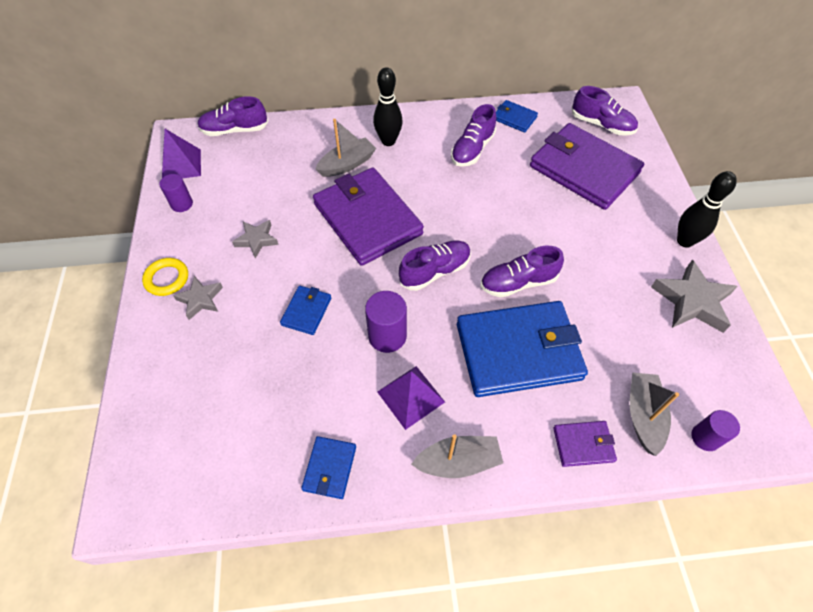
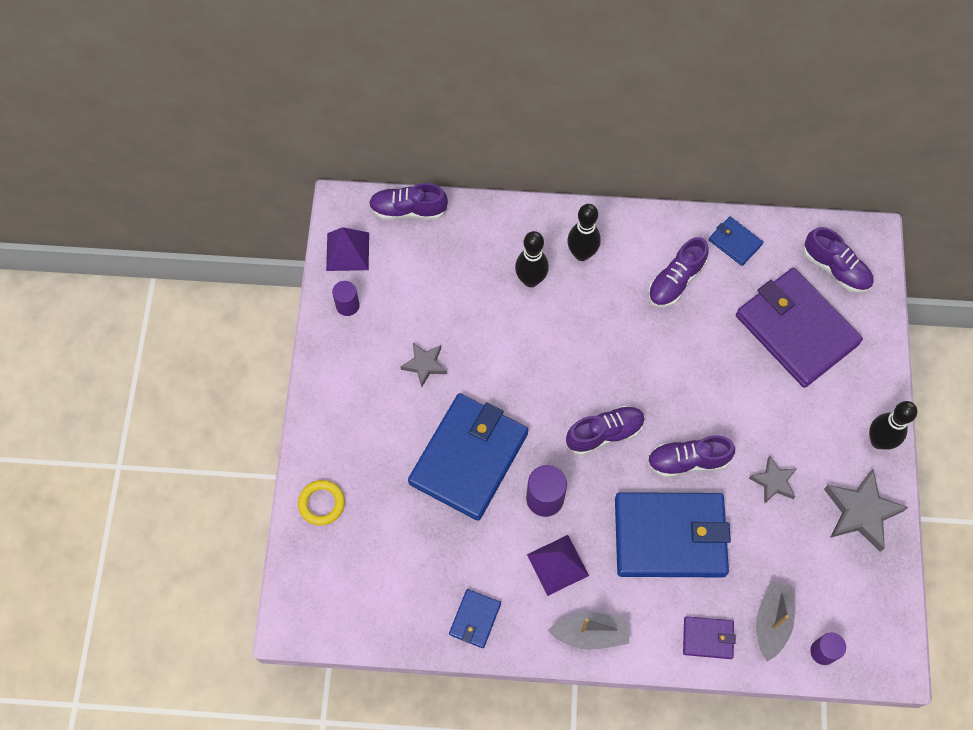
camera: 10 degrees right, 10 degrees up
(167, 279) = (332, 397): yellow ring -> yellow ring (321, 503)
(200, 299) = (365, 427): grey star -> grey star (773, 482)
(306, 311) = (469, 458): blue wallet -> blue wallet, size x2.27
(347, 164) = (530, 280): grey boat -> black bowling pin
(367, 219) = (543, 357): purple wallet -> none

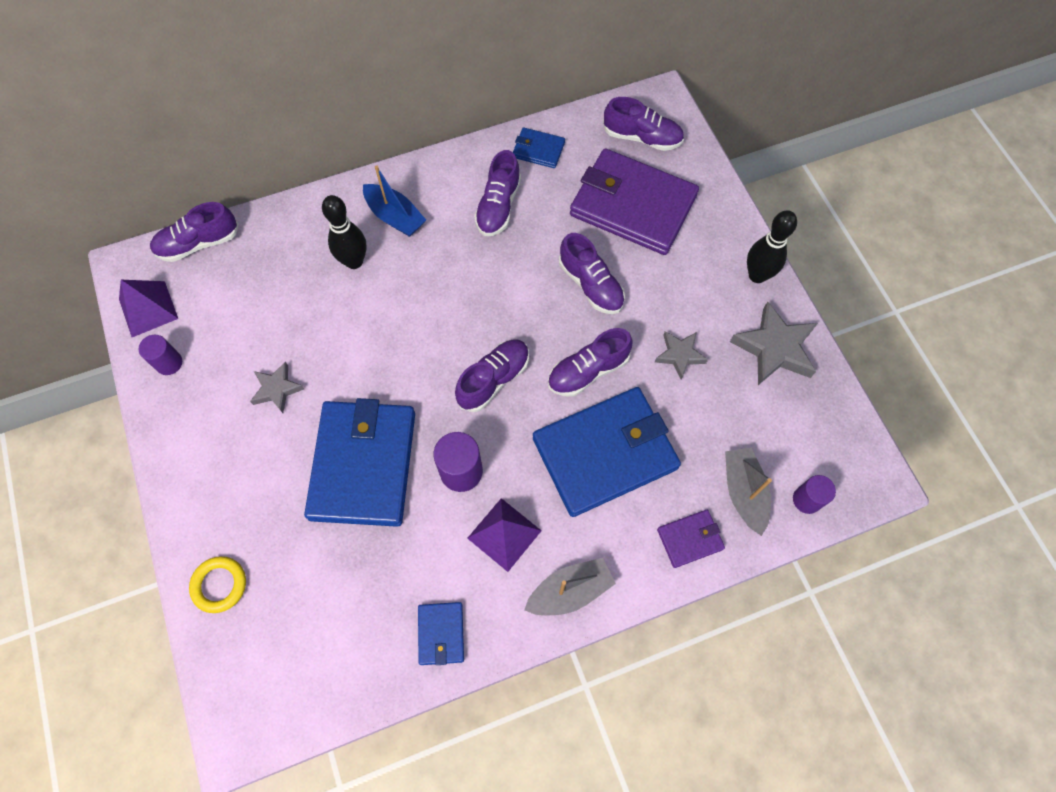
camera: 25 degrees left, 0 degrees up
(581, 254) = (395, 217): black bowling pin -> blue boat
(725, 386) = (591, 285): none -> purple shoe

